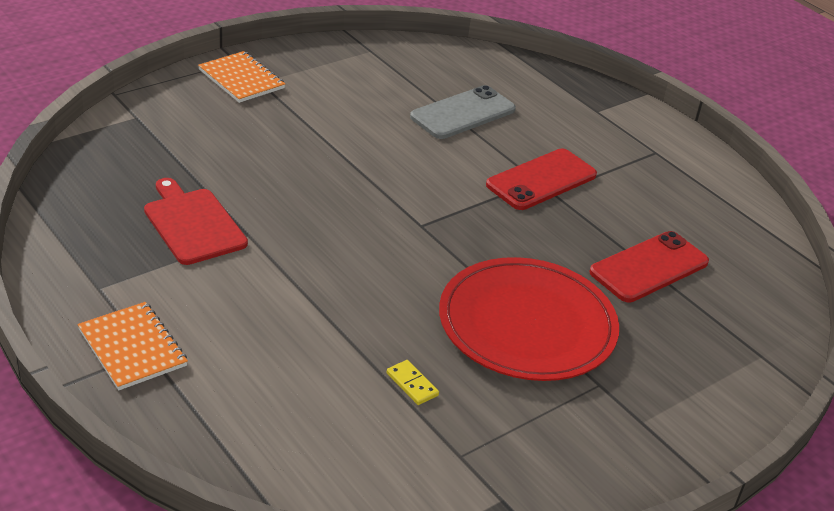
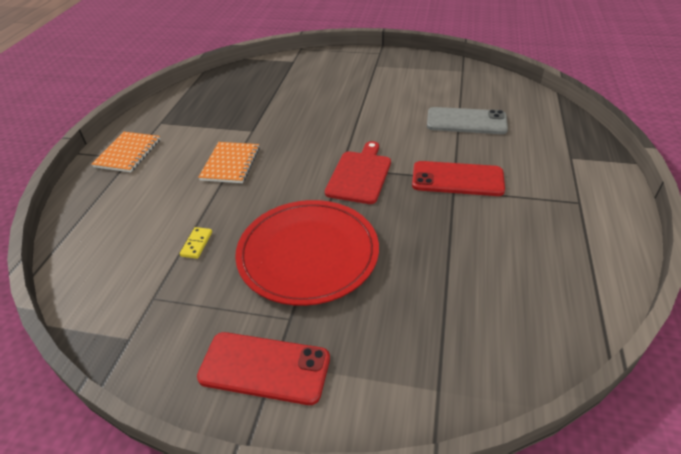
camera: 55 degrees right, 5 degrees up
(193, 224) = (238, 114): red cutting board -> red cutting board (359, 175)
(241, 79) = (368, 61): orange notebook -> orange notebook (230, 164)
(649, 267) = (447, 271): red phone -> red phone (264, 368)

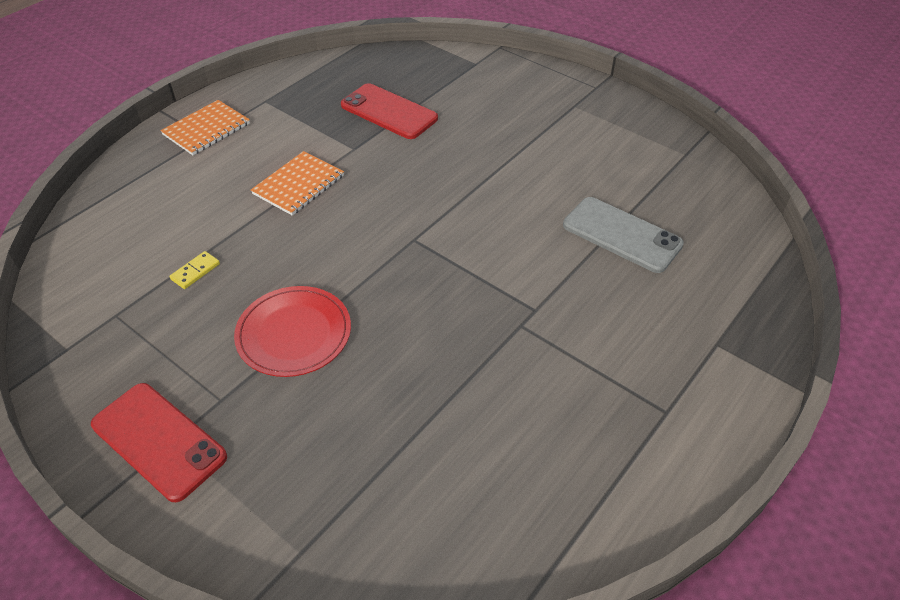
camera: 25 degrees right, 5 degrees up
(308, 254) = (294, 334): red plate -> red plate, size x0.66
(359, 175) = (427, 258): red cutting board -> none
(457, 179) = (538, 312): red phone -> red phone (389, 112)

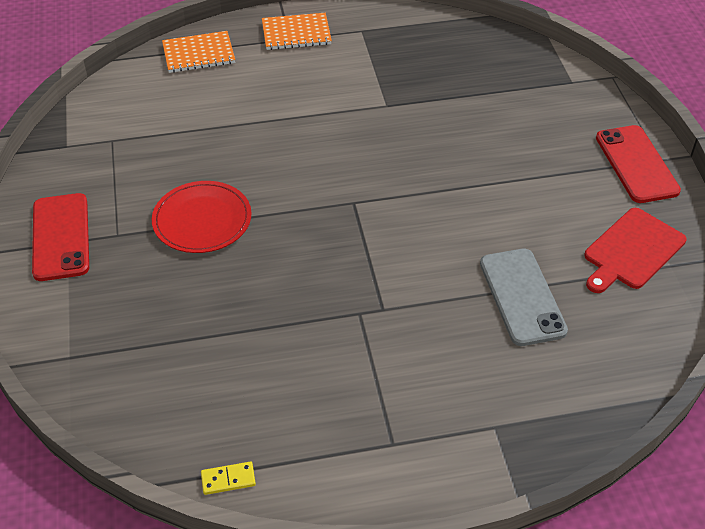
camera: 40 degrees right, 0 degrees up
(195, 271) = (185, 139): yellow domino -> yellow domino (228, 479)
(299, 185) = (316, 113): orange notebook -> orange notebook (198, 54)
(389, 112) = (447, 88): red phone -> red phone (636, 164)
(652, 158) = (632, 251): none -> red cutting board

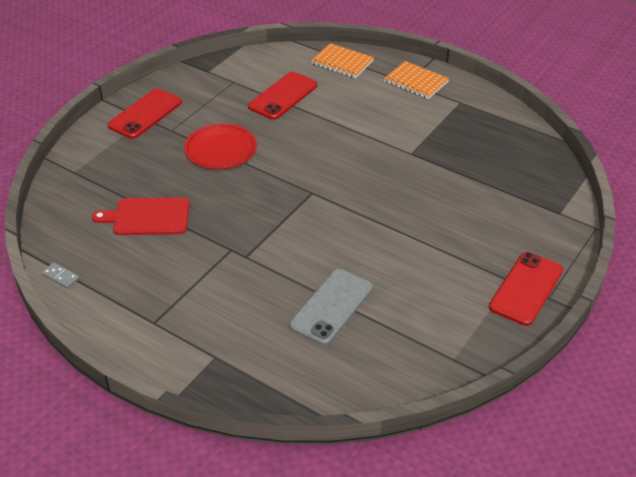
camera: 45 degrees right, 5 degrees down
(188, 124) = (283, 96): none -> red phone
(228, 479) = (60, 276): yellow domino -> grey domino
(632, 251) = (440, 333): red cutting board -> red cutting board (148, 217)

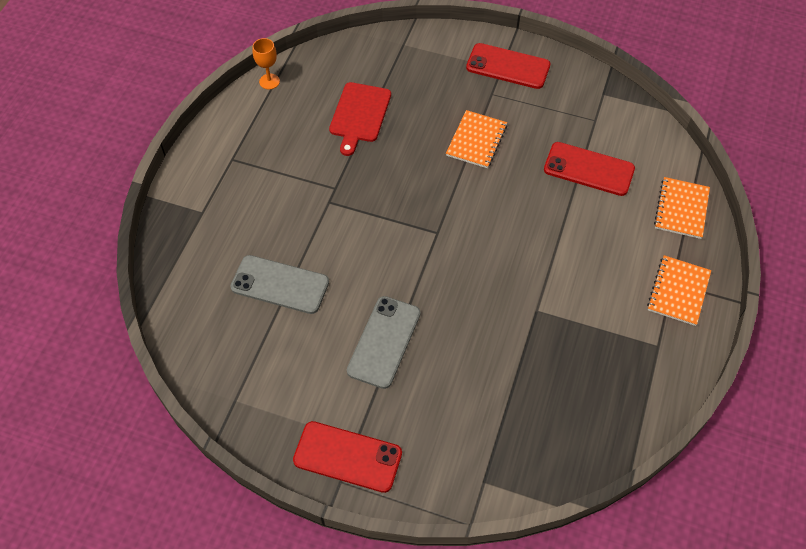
camera: 75 degrees right, 15 degrees up
(60, 276) = (269, 81): grey domino -> orange goblet
(148, 217) = (359, 115): red cutting board -> red cutting board turned 150 degrees counterclockwise
(220, 149) = (476, 140): red plate -> orange notebook
(416, 246) = (384, 342): none -> grey phone

